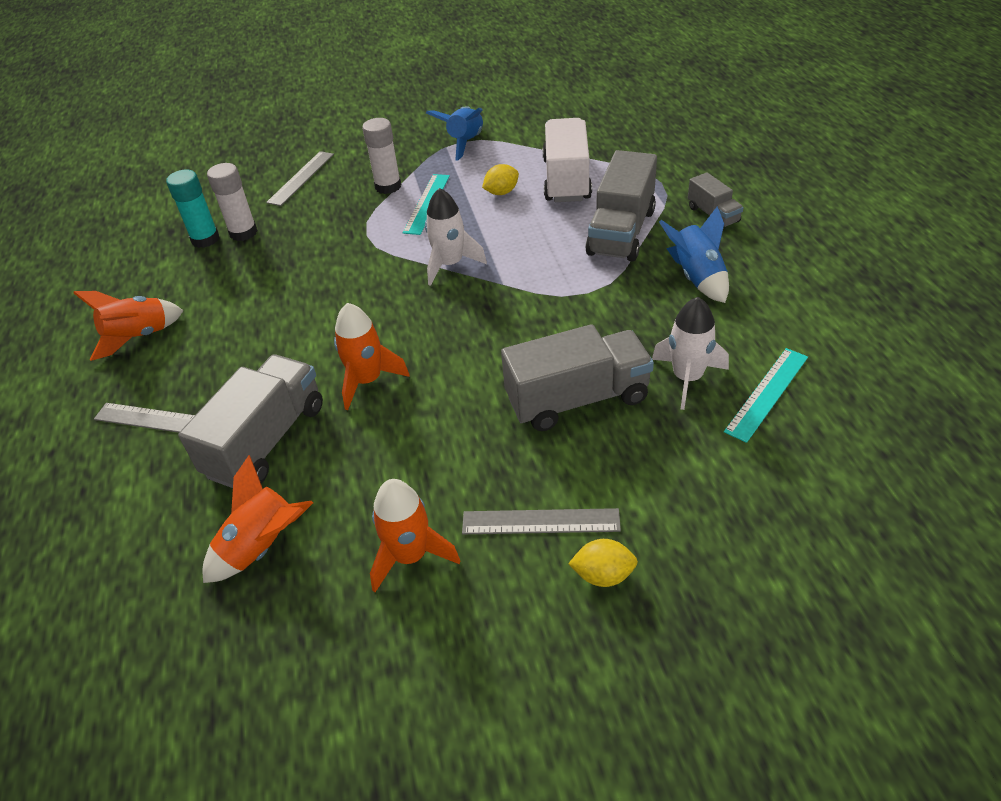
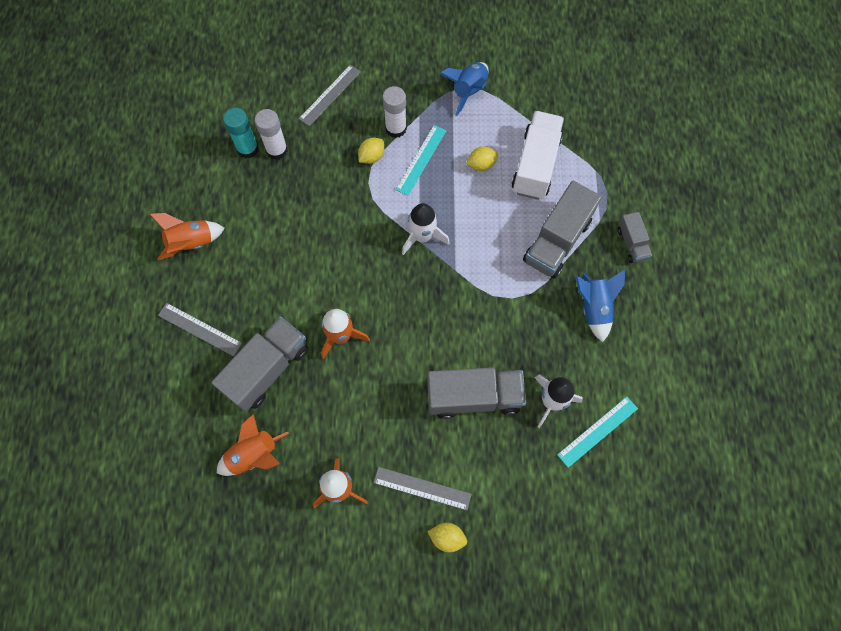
camera: 10 degrees right, 25 degrees up
(365, 213) = (371, 157): none -> yellow lemon

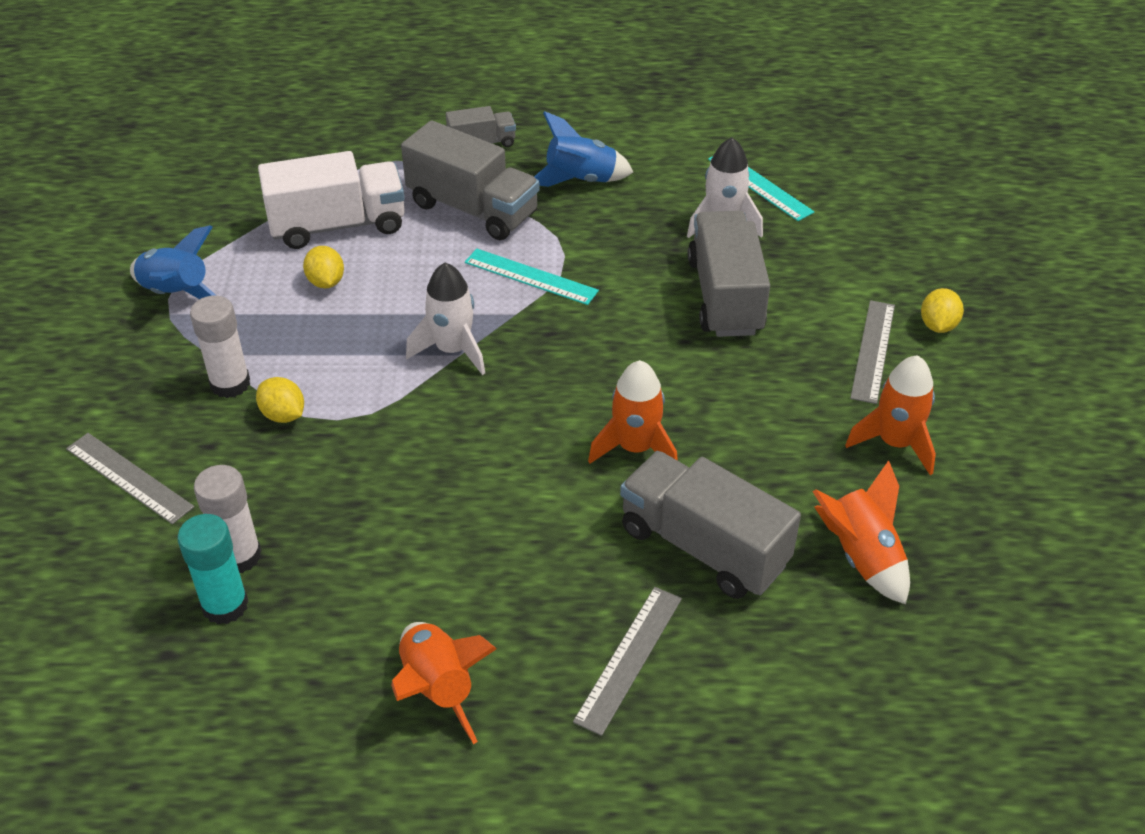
camera: 90 degrees left, 25 degrees down
(421, 159) = (302, 352): turquoise ruler -> turquoise ruler (530, 277)
(535, 165) = (338, 225): white truck -> white truck turned 150 degrees clockwise

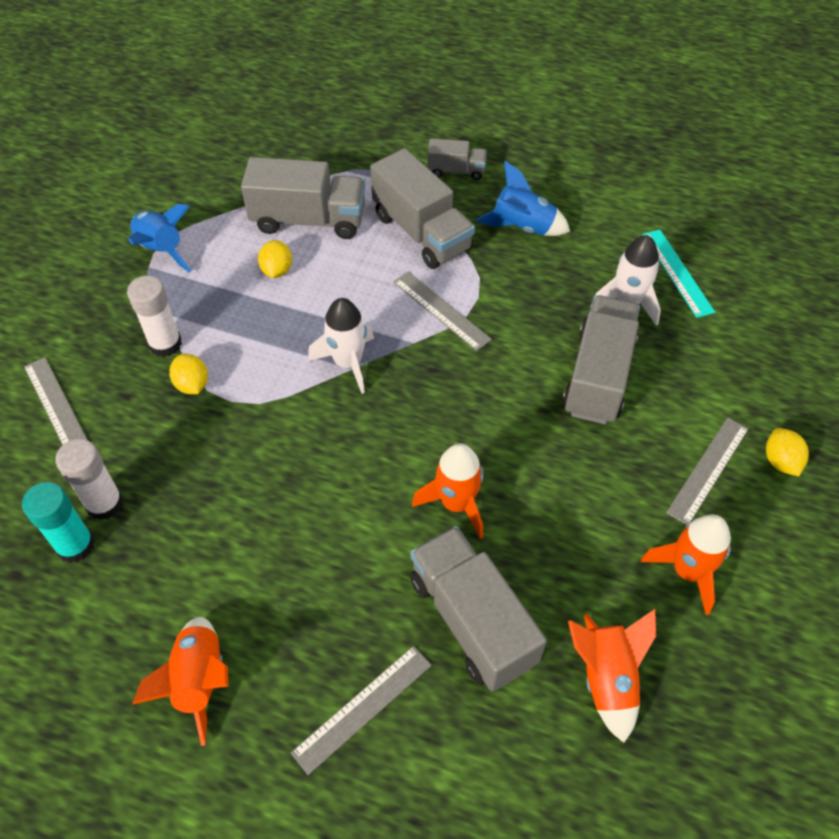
camera: 20 degrees right, 10 degrees up
(338, 225) = (308, 220): white truck -> grey truck
(530, 277) = (441, 310): turquoise ruler -> grey ruler
(938, 325) = (780, 461): yellow lemon -> yellow lemon turned 45 degrees counterclockwise

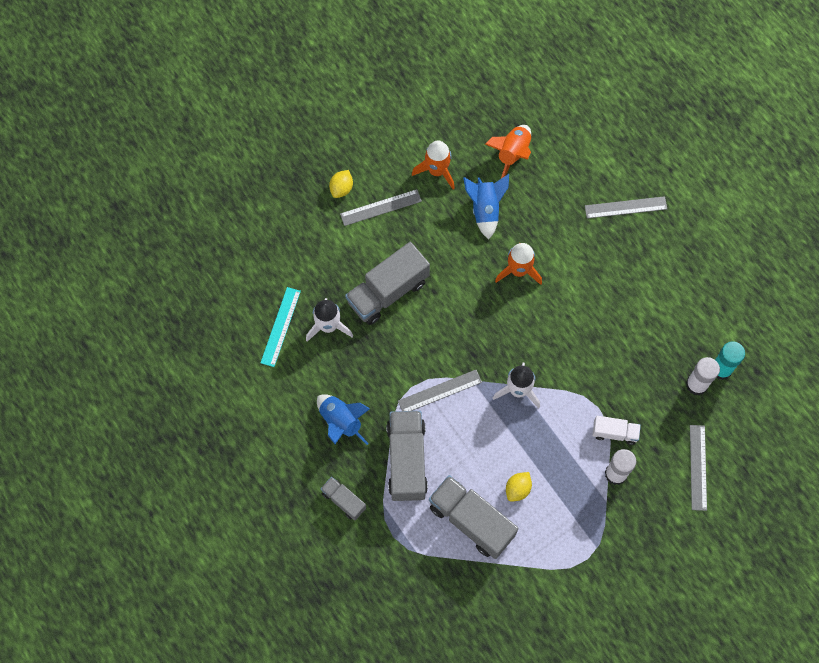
camera: 145 degrees left, 15 degrees up
(161, 250) = (581, 557): blue rocket -> blue rocket (485, 209)
(192, 384) = (614, 433): yellow lemon -> white truck
(199, 681) = (691, 263): orange rocket -> none
(441, 310) = (440, 392): grey ruler -> grey ruler turned 75 degrees clockwise
(472, 620) = (552, 212): grey truck -> none

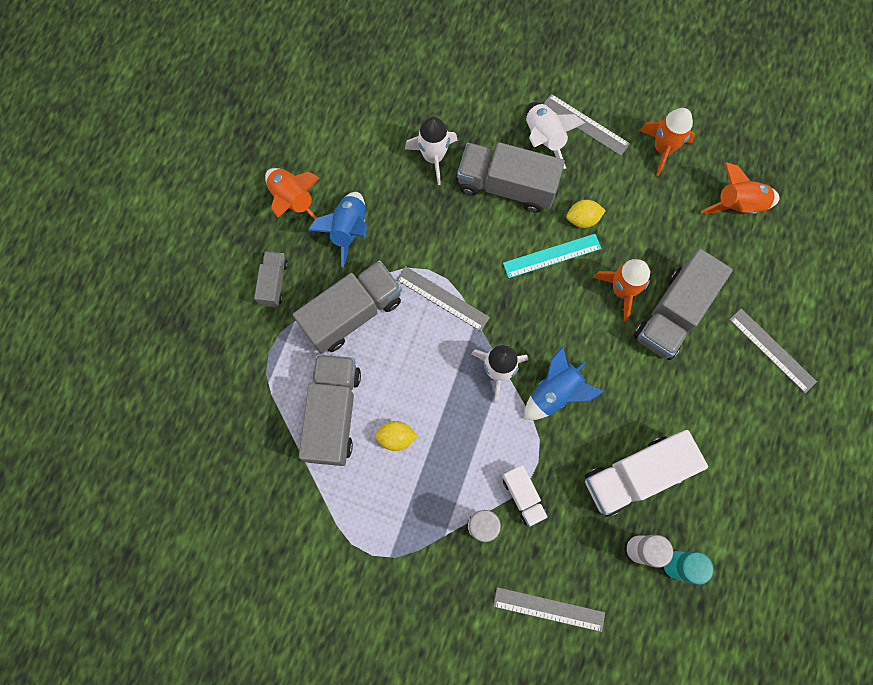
camera: 55 degrees right, 5 degrees up
(281, 326) = (402, 118): turquoise ruler -> turquoise ruler (552, 256)
(288, 446) = (293, 200): none -> orange rocket
(341, 188) = (576, 79): yellow lemon -> yellow lemon (582, 219)
(370, 242) = (544, 138): none -> white rocket
(485, 209) = (659, 218): blue rocket -> blue rocket (555, 393)
(558, 250) = (673, 314): none -> grey truck
(649, 352) = (635, 475): none -> white truck
(698, 467) = (548, 609): grey ruler -> grey ruler turned 45 degrees clockwise

